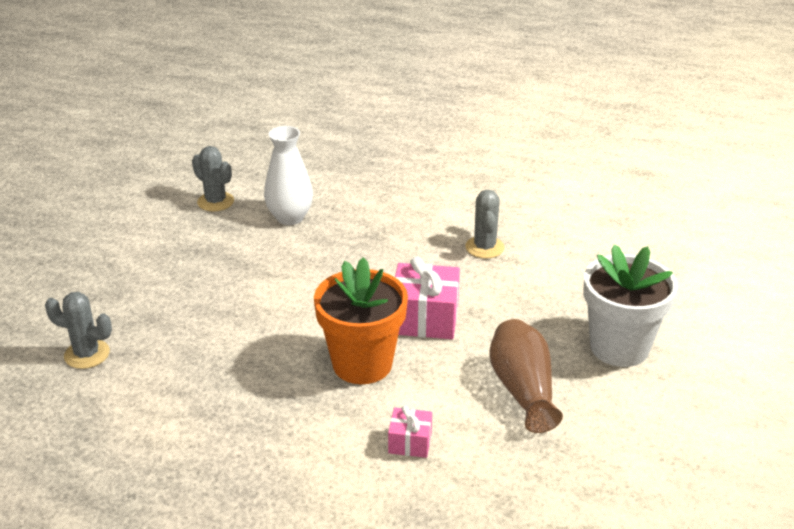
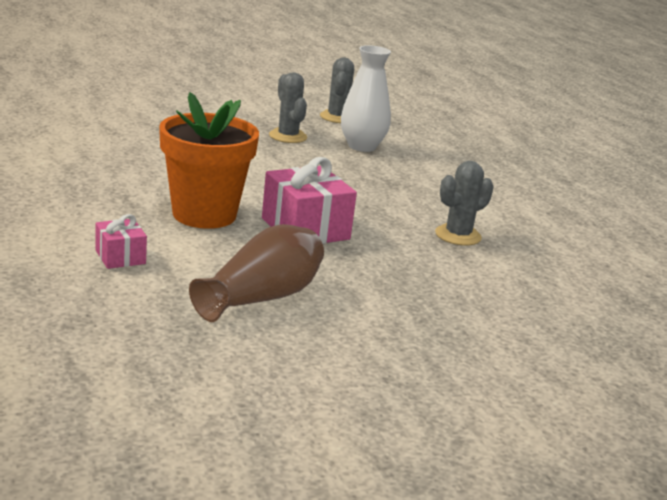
camera: 50 degrees right, 10 degrees down
(87, 354) = (93, 118): grey cactus -> grey cactus (288, 136)
(619, 347) = (403, 341): white flower pot -> none

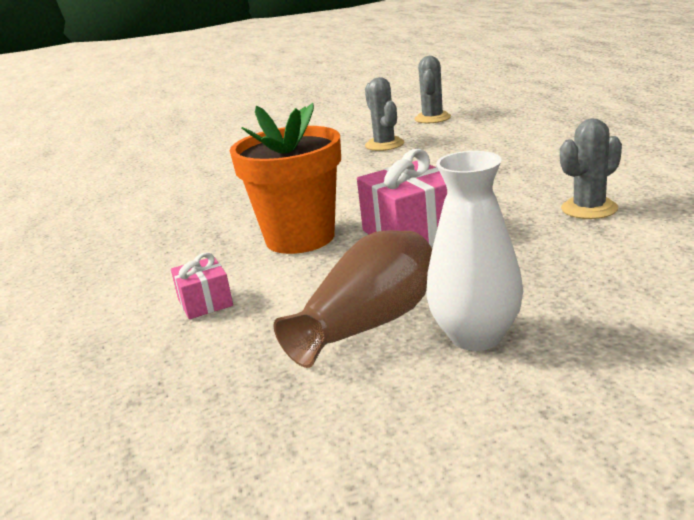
camera: 10 degrees right, 0 degrees up
(362, 146) = (462, 139): white vase -> white vase (476, 336)

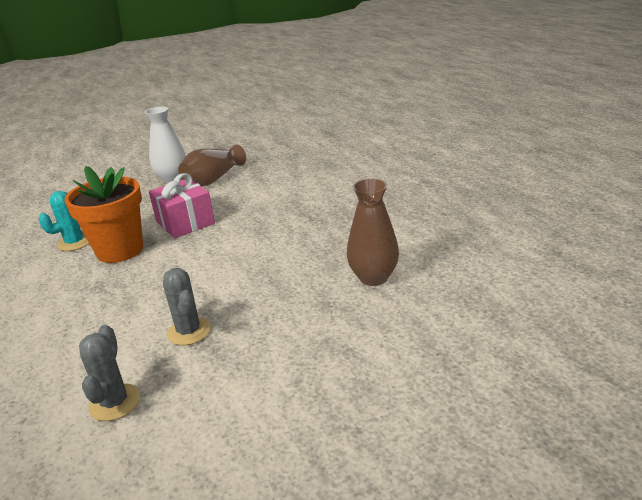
camera: 170 degrees right, 5 degrees up
(199, 177) = (373, 277): none -> brown vase
(205, 302) = (291, 182): pink gift -> none
(300, 238) = (253, 217): orange flower pot -> orange flower pot (120, 250)
(589, 209) = (75, 243): grey cactus -> turquoise cactus

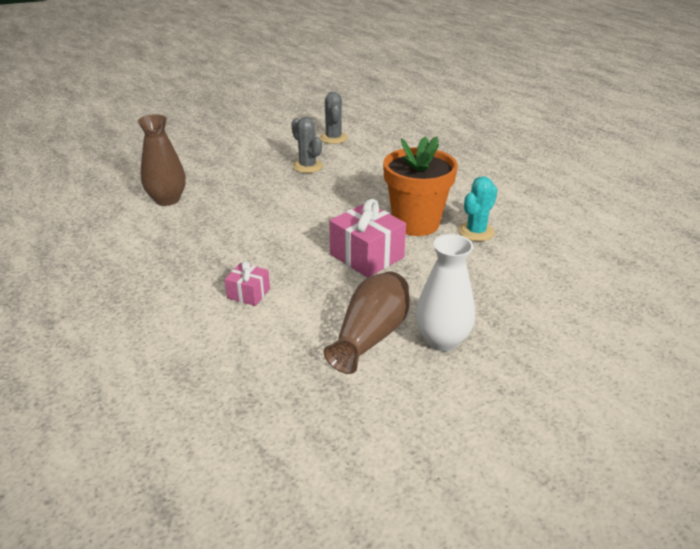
camera: 170 degrees right, 5 degrees up
(286, 197) = (248, 293): none -> pink gift

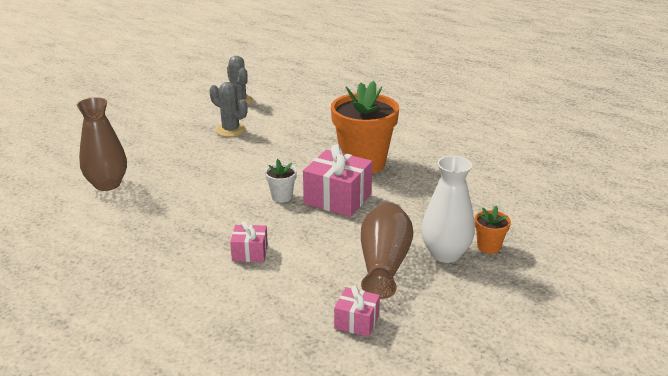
camera: 20 degrees left, 5 degrees down
(305, 391) = (356, 322): none -> pink gift
(313, 243) = (282, 197): none -> white flower pot
(476, 232) = (419, 161): turquoise cactus -> none
(495, 343) = (488, 247): none -> orange flower pot

